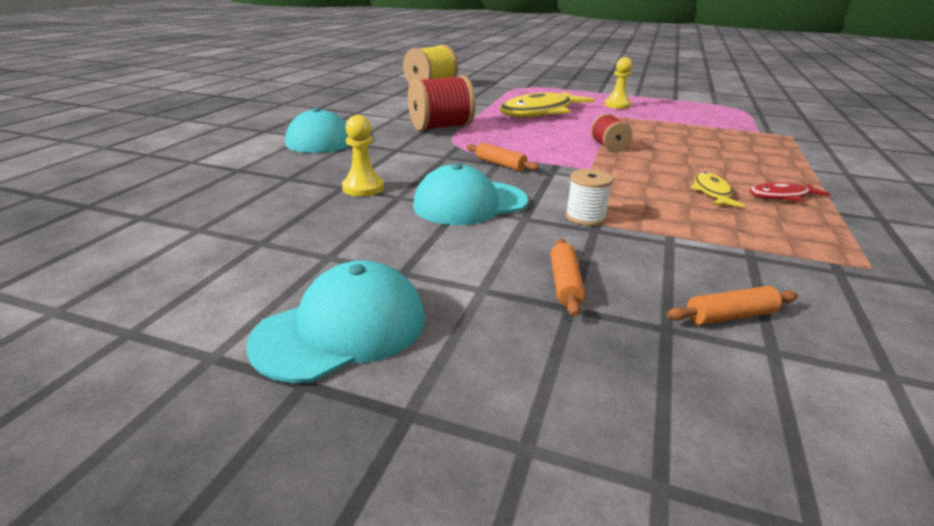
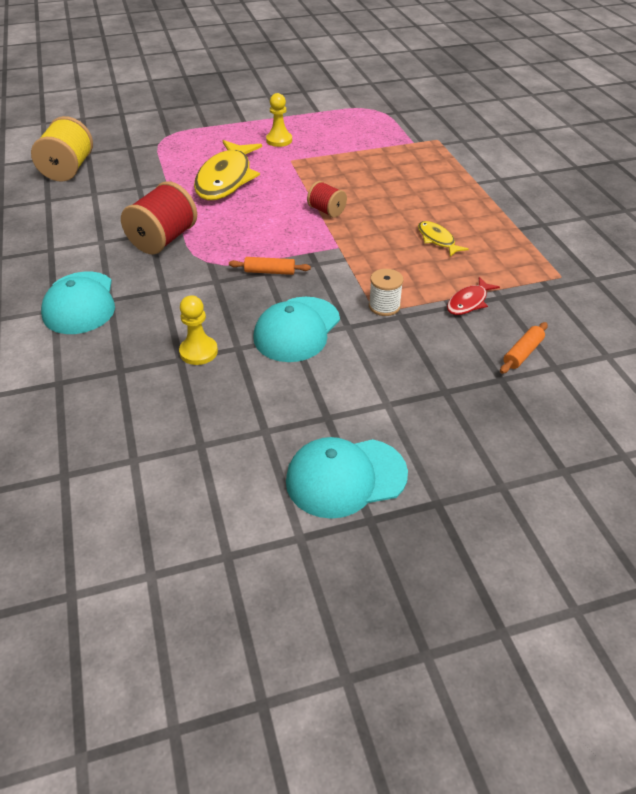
camera: 35 degrees left, 15 degrees up
(342, 329) = (345, 477): turquoise cap -> turquoise cap turned 120 degrees counterclockwise
(565, 284) = (426, 374): orange rolling pin -> none
(782, 196) = (479, 225): red fish -> red fish (468, 302)

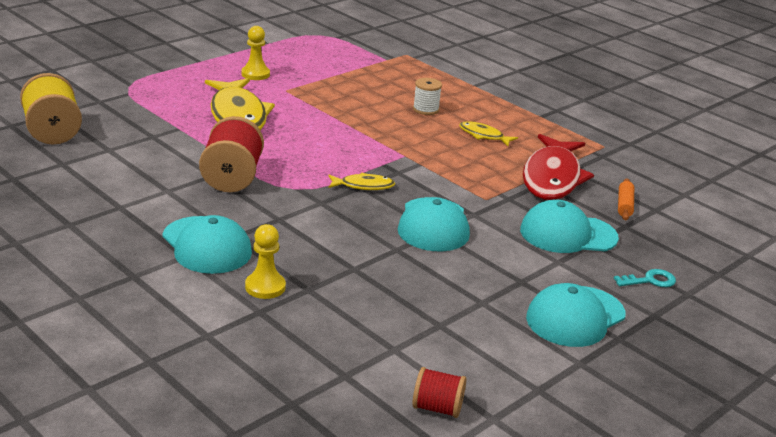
camera: 30 degrees left, 15 degrees down
(198, 352) = (365, 259): yellow pawn -> yellow pawn (265, 287)
(270, 272) = (363, 186): orange rolling pin -> yellow fish
(326, 211) = (364, 128): red spool -> red spool (437, 408)
(384, 306) = (488, 193): white spool -> white spool (426, 109)
(426, 373) = (568, 234): none -> turquoise cap
(468, 302) = (552, 178): red fish -> red fish, size x2.13
(471, 456) = (650, 280): none -> turquoise key

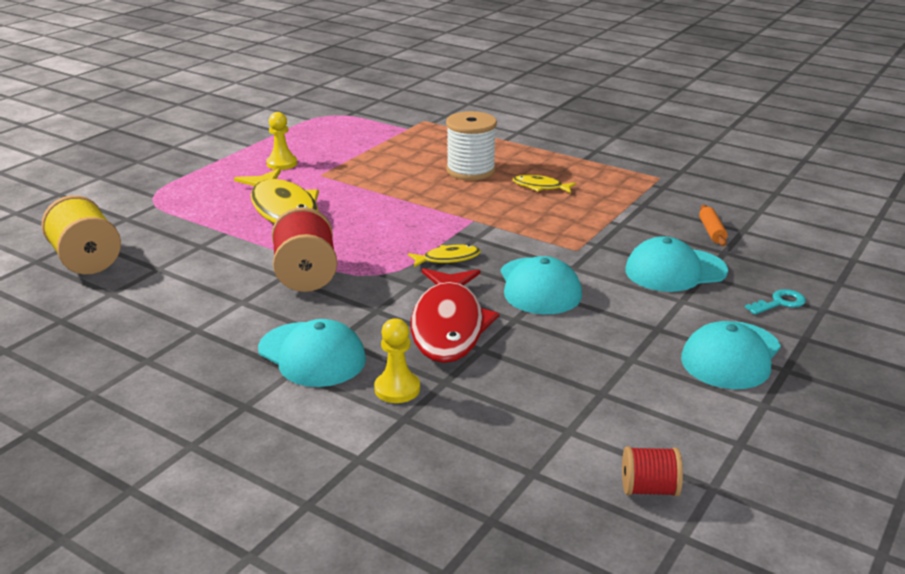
camera: 10 degrees left, 0 degrees up
(426, 109) = (470, 170): white spool -> white spool, size x1.78
(552, 178) = (628, 217): red fish -> red fish (448, 325)

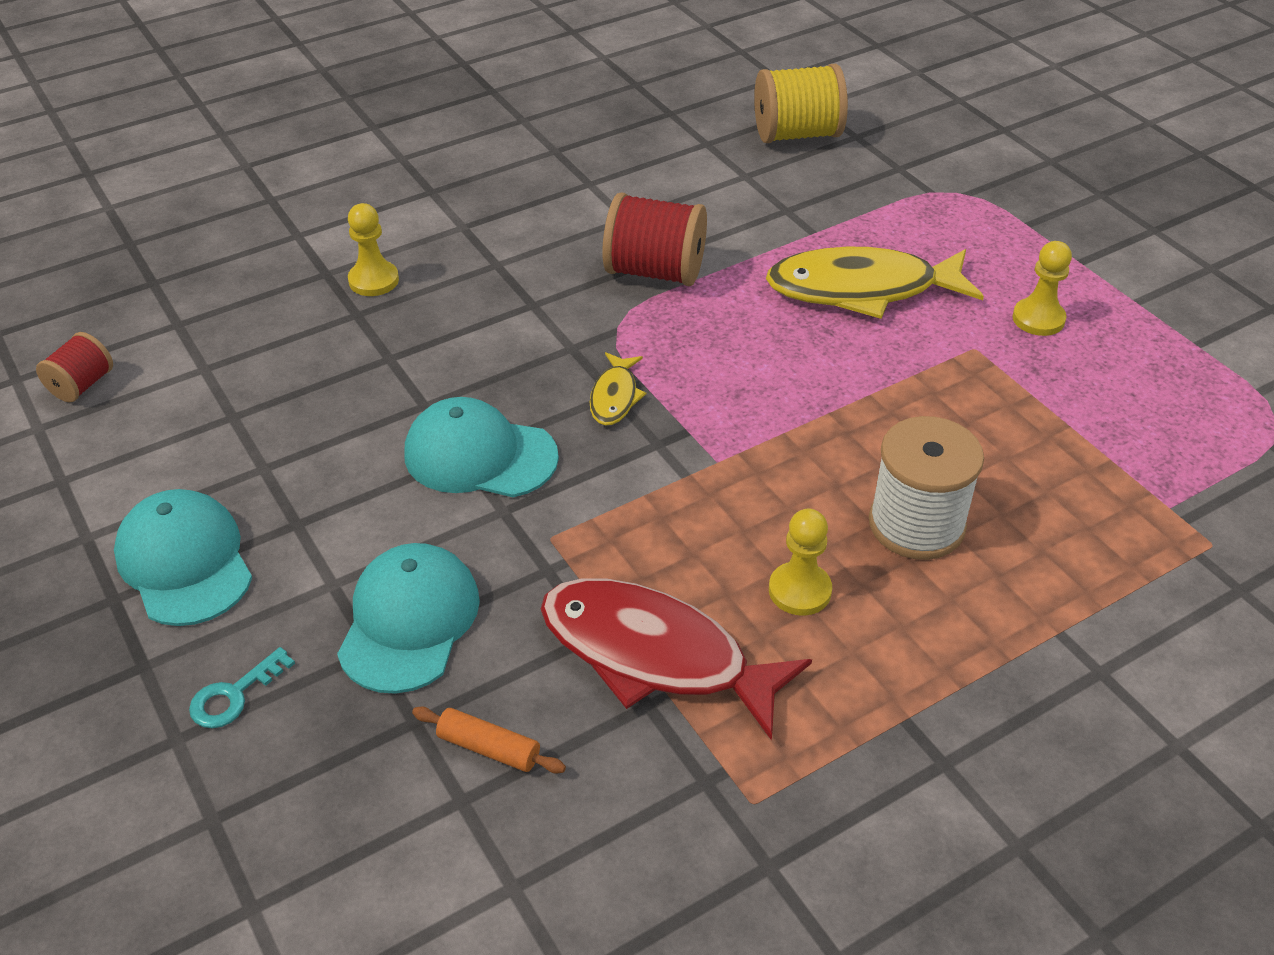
camera: 115 degrees right, 15 degrees up
(312, 355) = (481, 242): turquoise cap -> none
(448, 325) = (455, 348): red fish -> red fish (655, 655)
(540, 187) = (799, 591): yellow fish -> yellow pawn
(780, 303) = (233, 695): turquoise key -> turquoise key turned 45 degrees clockwise

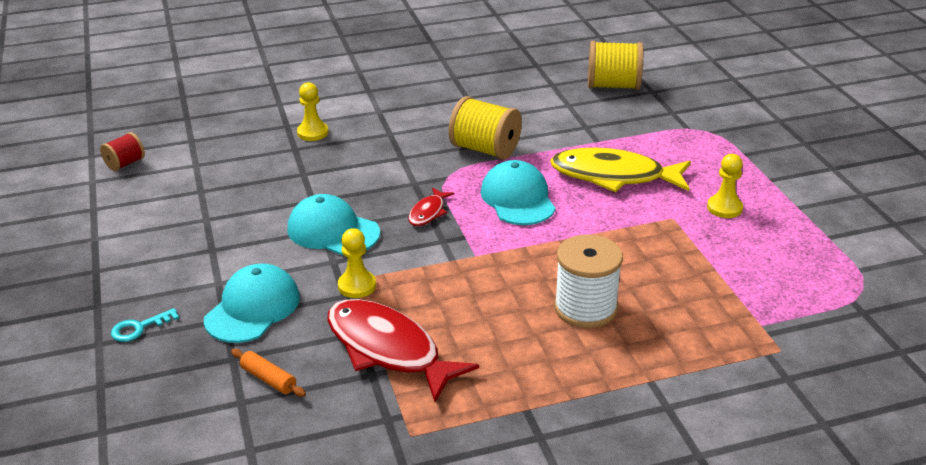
camera: 15 degrees right, 10 degrees down
(185, 562) = (142, 259): turquoise cap -> turquoise cap (518, 198)
(615, 397) = (428, 212): yellow fish -> red fish
(654, 271) = (485, 149): red spool -> yellow spool
(799, 591) = (493, 331): yellow pawn -> yellow pawn (357, 286)

